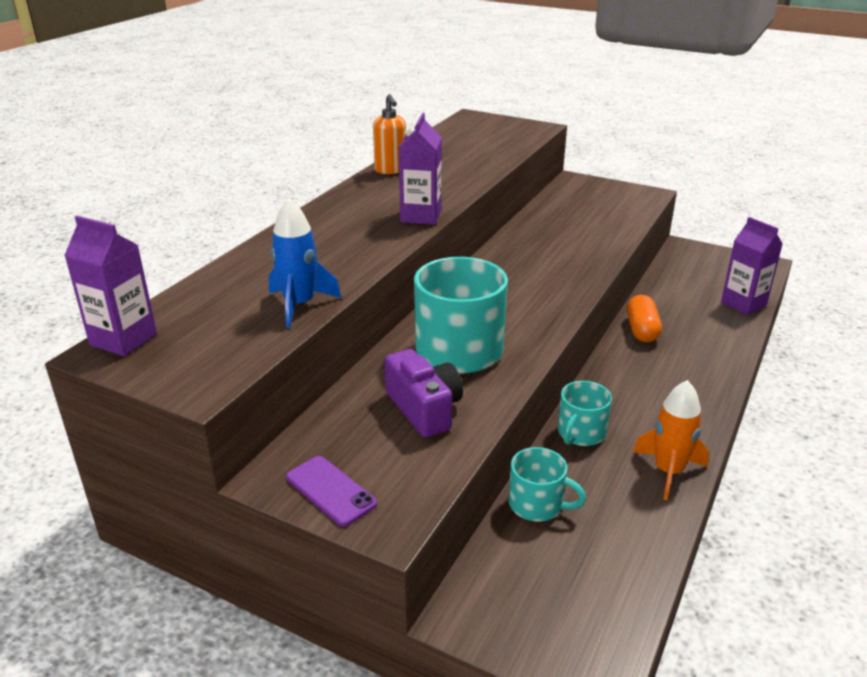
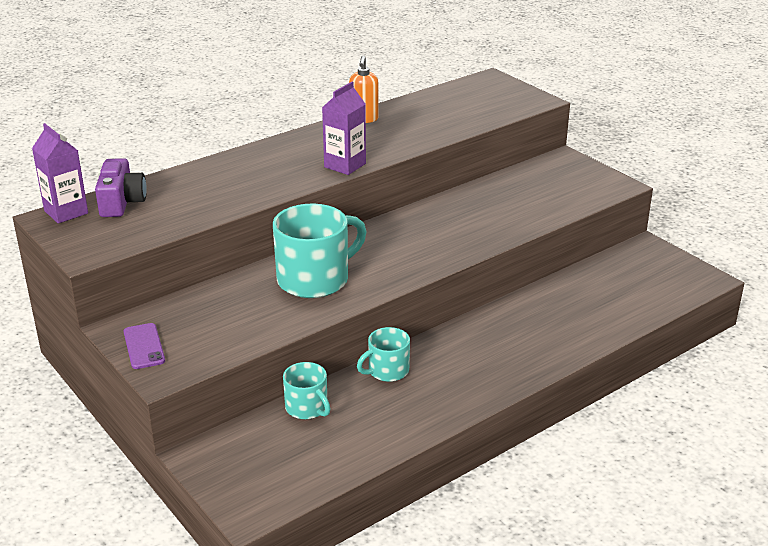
camera: 25 degrees right, 0 degrees up
(299, 305) = (192, 215): blue rocket -> none
(424, 409) = (249, 313): purple camera -> purple camera (121, 202)
(641, 330) = (522, 308): orange capsule -> none
(668, 471) = (425, 416): orange rocket -> none
(743, 304) = (643, 309): purple carton -> none

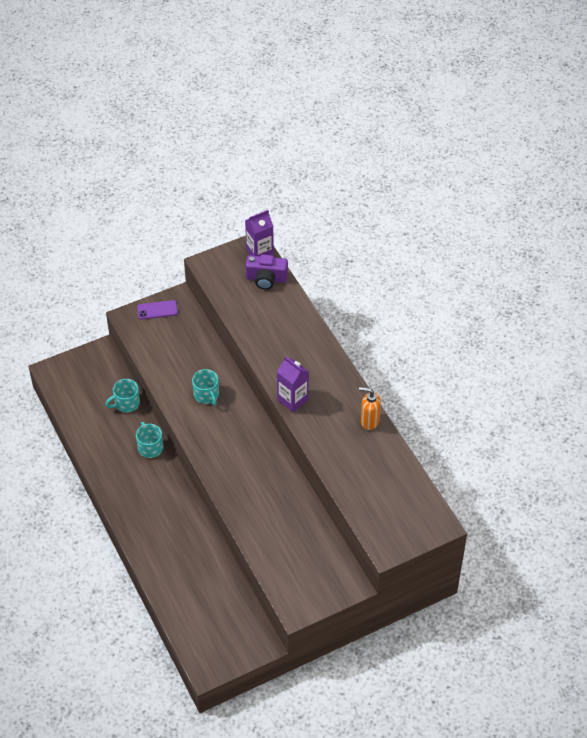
camera: 100 degrees right, 20 degrees up
(315, 279) = (206, 395): turquoise mug -> turquoise mug, size x0.55

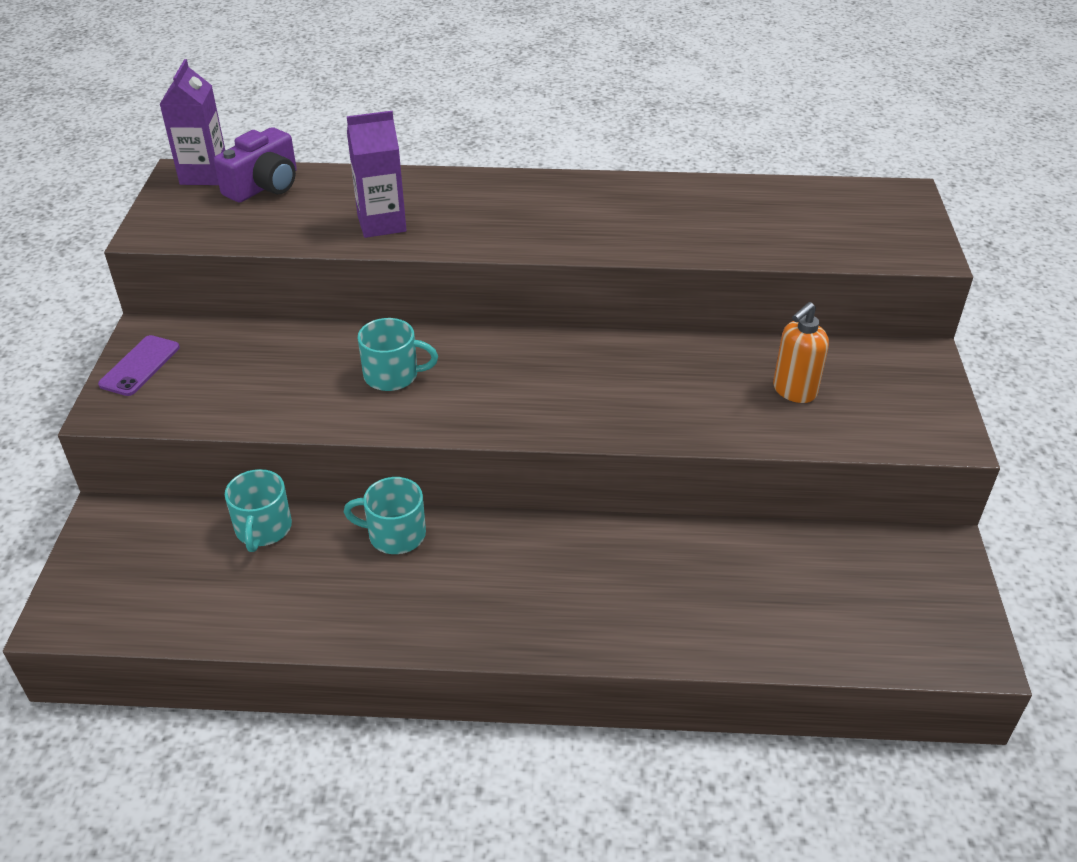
camera: 60 degrees left, 10 degrees down
(292, 400) = (542, 242): purple carton -> purple carton (381, 223)
(369, 421) = (654, 188): orange soap dispenser -> orange soap dispenser (794, 391)

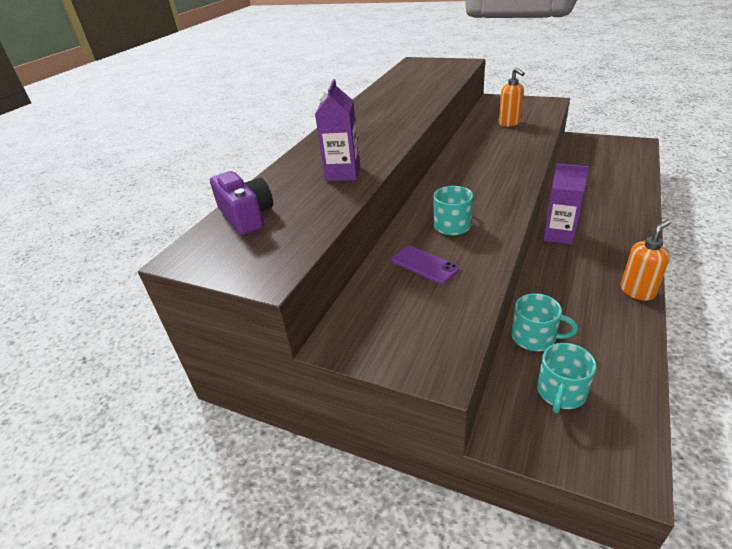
camera: 65 degrees left, 5 degrees down
(140, 366) = (385, 348): purple phone -> purple phone (424, 265)
(204, 175) = (197, 245): purple carton -> purple carton (559, 235)
(384, 633) = (637, 291): none -> orange soap dispenser
(395, 534) = (549, 278): turquoise mug -> turquoise mug (561, 392)

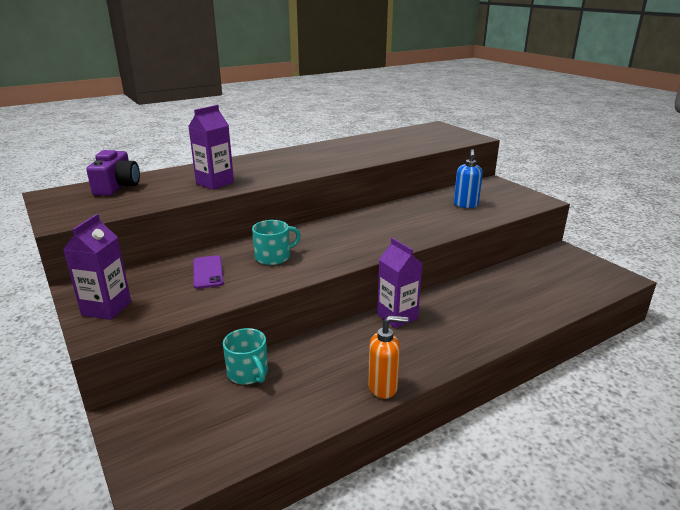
camera: 30 degrees right, 10 degrees down
(400, 345) = (106, 308): none -> purple carton
(509, 123) = (465, 205): orange soap dispenser -> blue soap dispenser
(561, 392) = (201, 415): turquoise mug -> none

